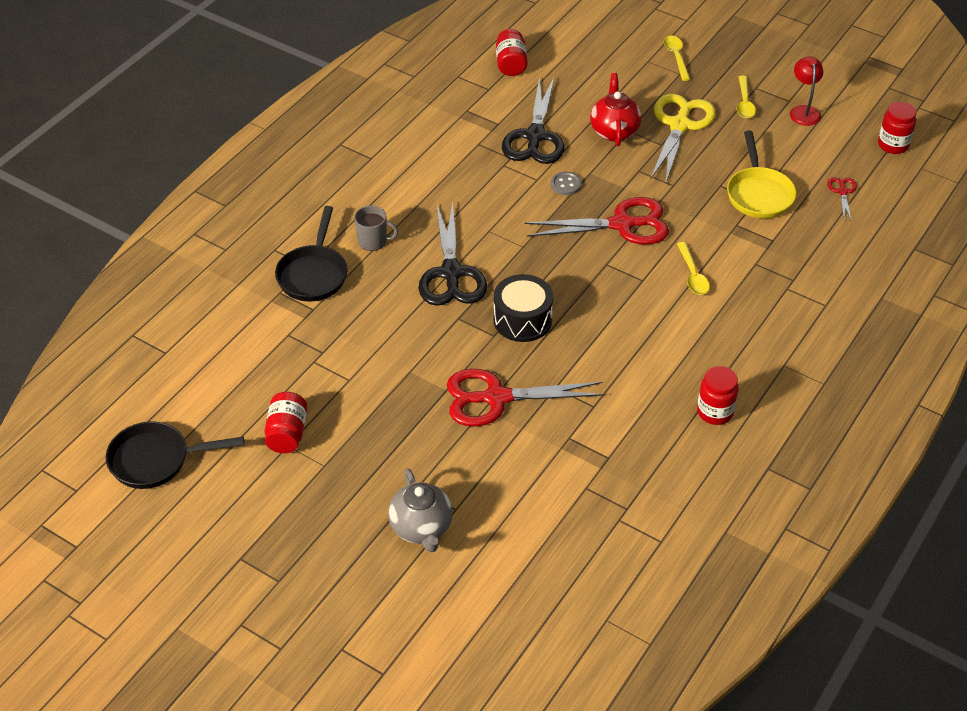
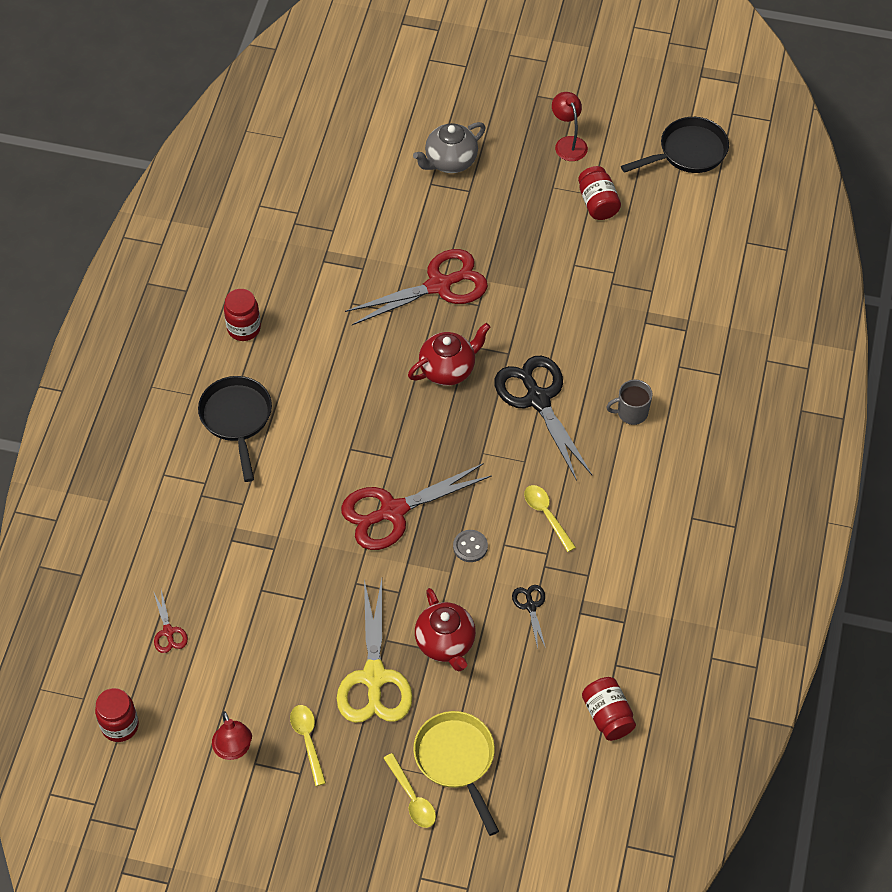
camera: 160 degrees right, 10 degrees up
(278, 510) = (568, 143): none -> red lamp
(313, 274) = (667, 358): black pan -> black pan (237, 419)
(421, 528) = (450, 161): grey teapot -> grey teapot turned 90 degrees counterclockwise
(522, 320) = (448, 369): black drum -> red teapot
(535, 136) = (530, 606): black scissors -> black scissors, size x0.45
(692, 275) = (302, 470): yellow spoon -> yellow spoon (546, 515)
(759, 194) = (259, 599): yellow pan -> yellow pan (457, 760)

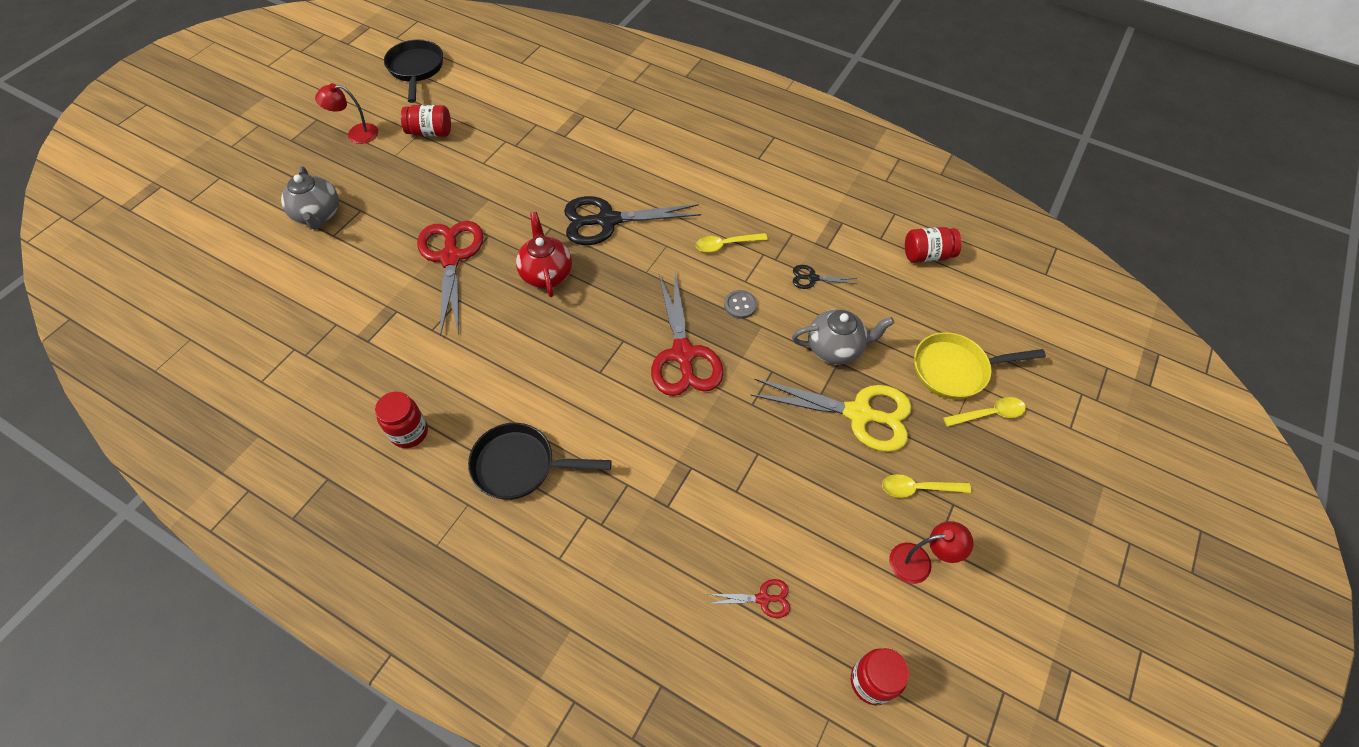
camera: 75 degrees left, 0 degrees up
(446, 643) = (835, 348): red teapot -> grey teapot
(631, 413) = (647, 166): grey mug -> none

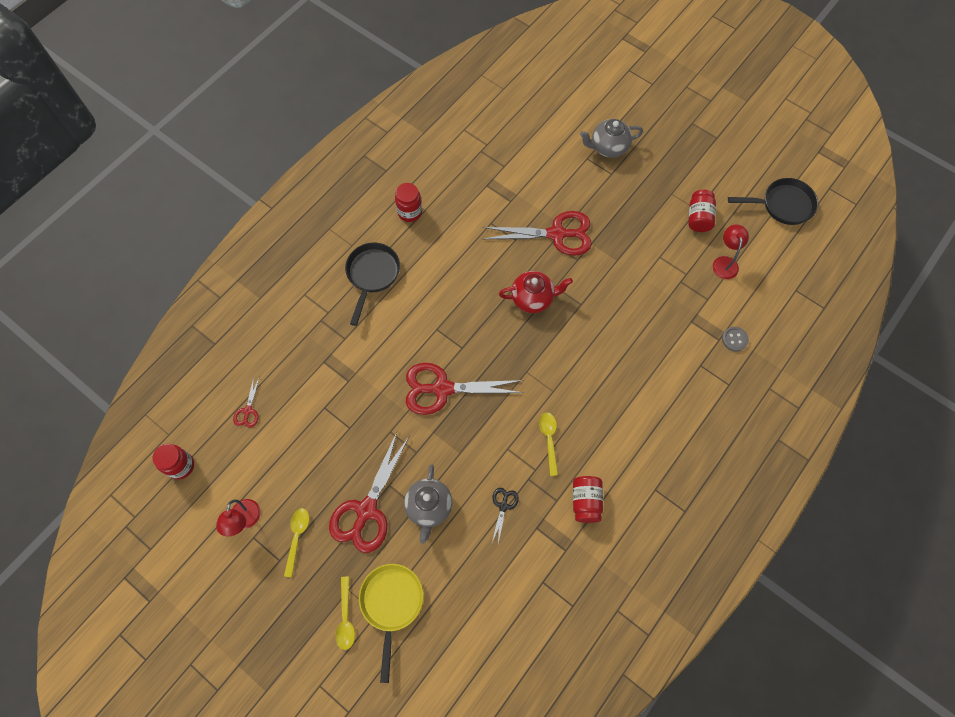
camera: 100 degrees right, 10 degrees up
(356, 134) = (698, 166): red lamp -> red lamp (725, 262)
(607, 220) = (585, 348): black scissors -> none
(740, 305) = (483, 440): grey button -> grey button (734, 339)
(858, 414) = (366, 510): yellow scissors -> red scissors
(927, 255) = (517, 621): red jar -> red jar (585, 501)

